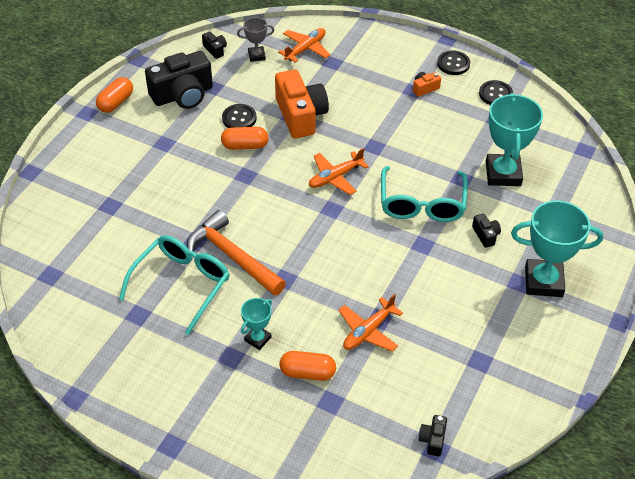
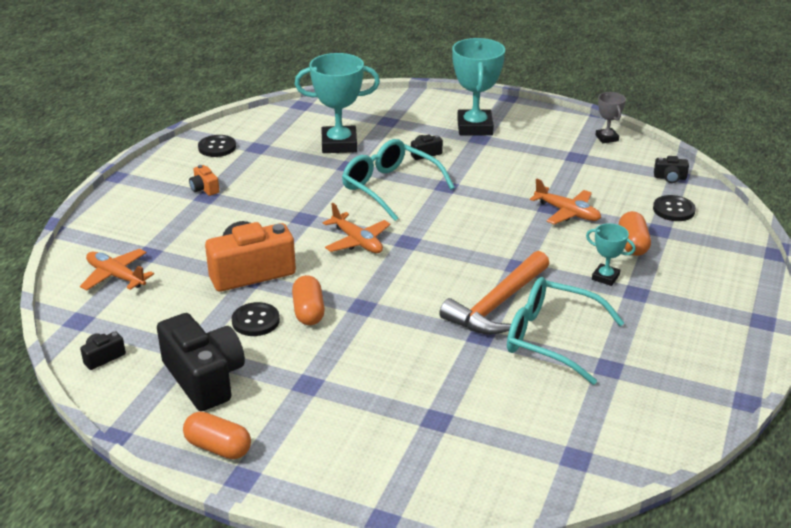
camera: 95 degrees left, 15 degrees down
(256, 56) = (124, 317): grey trophy -> grey trophy (606, 138)
(422, 204) = (390, 187): turquoise glasses -> turquoise glasses turned 135 degrees counterclockwise
(453, 64) = (162, 172): black button -> black button (673, 210)

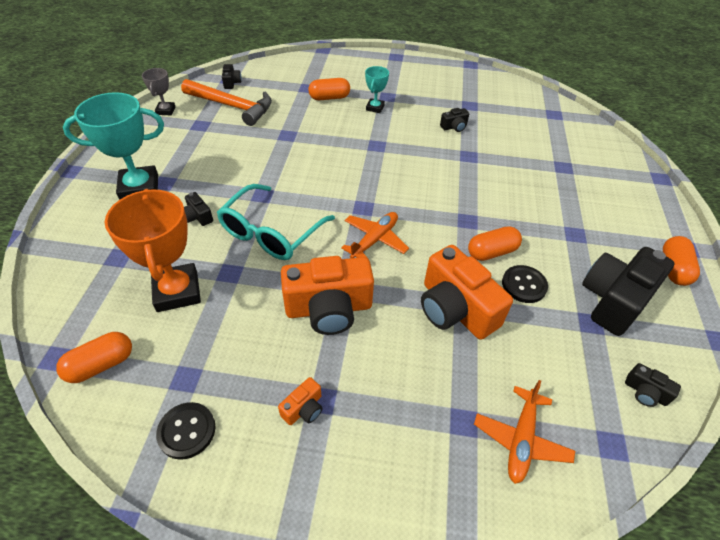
camera: 105 degrees left, 15 degrees up
(286, 119) = (101, 364): none -> orange capsule
(286, 207) = (329, 308): none -> orange camera
(339, 144) = (177, 291): turquoise trophy -> orange trophy
(497, 305) = (429, 151): orange hammer -> orange hammer (233, 106)
(550, 338) = (454, 127): turquoise glasses -> black camera
(567, 212) = (293, 126): orange plane -> none
(606, 138) = (166, 111): grey trophy -> grey trophy turned 60 degrees counterclockwise
(673, 210) = (278, 82): black button -> none

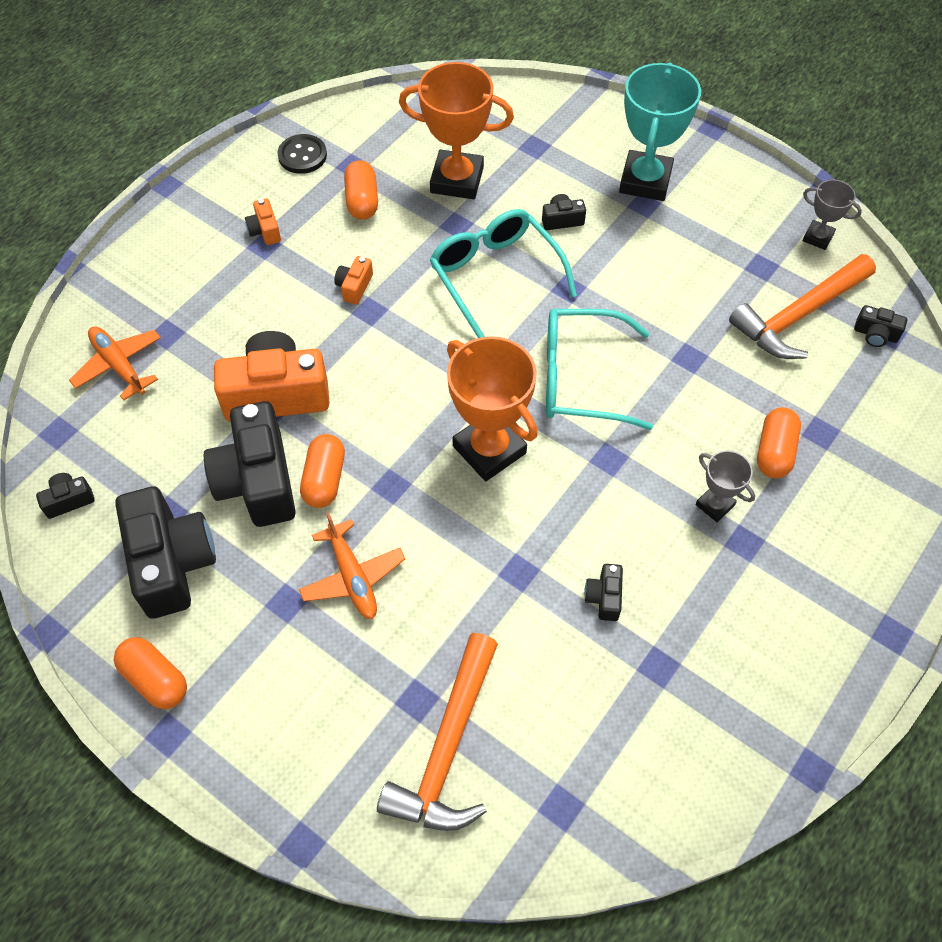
camera: 120 degrees right, 10 degrees up
(101, 364) = (405, 117): orange capsule -> orange capsule (362, 201)
(329, 308) = (354, 287): orange camera -> orange camera, size x0.44
(331, 169) = (580, 378): none -> turquoise glasses
(374, 240) = (422, 368): orange plane -> orange plane (352, 577)
(375, 108) = (715, 505): turquoise trophy -> grey trophy
(409, 189) = (489, 449): none -> orange trophy
(524, 285) = (257, 481): black button -> black camera
(571, 150) = (447, 748): none -> orange hammer

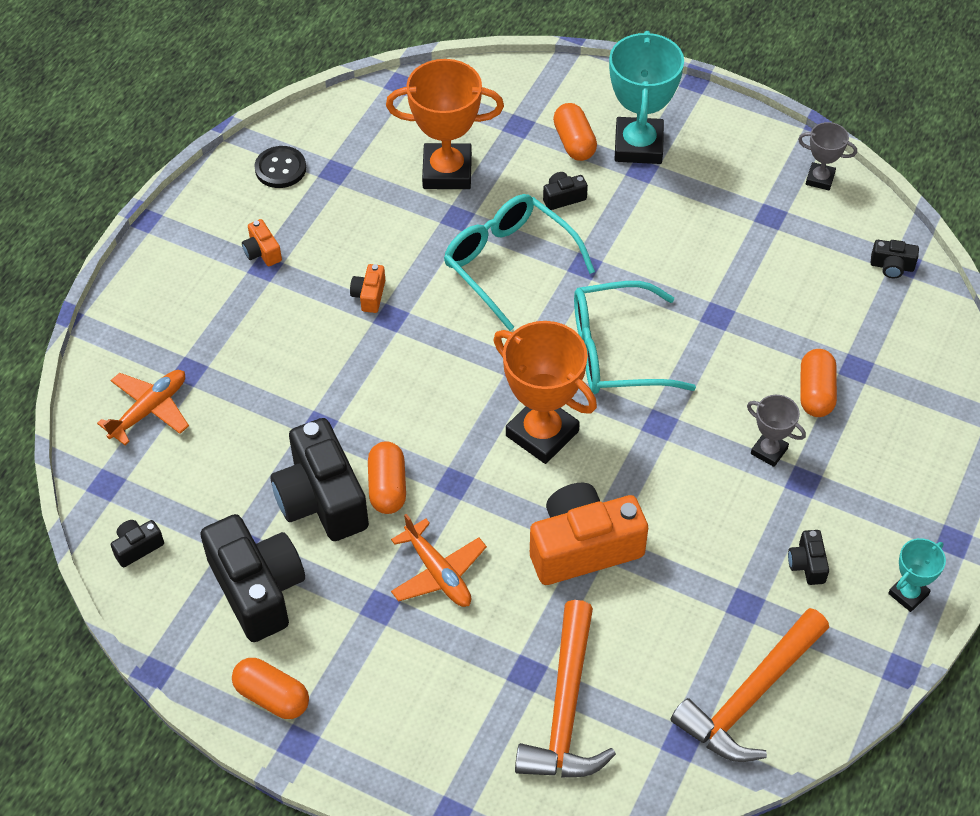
camera: 10 degrees left, 5 degrees down
(119, 366) = (149, 410): orange plane -> orange plane turned 90 degrees clockwise
(276, 394) = (318, 413): orange camera -> orange camera (583, 547)
(362, 201) = (355, 207): orange capsule -> orange capsule (574, 142)
(604, 597) = (682, 552): black camera -> black camera (807, 564)
(798, 316) = (815, 259): orange hammer -> orange hammer (750, 697)
(834, 685) = (908, 594): none -> turquoise trophy

